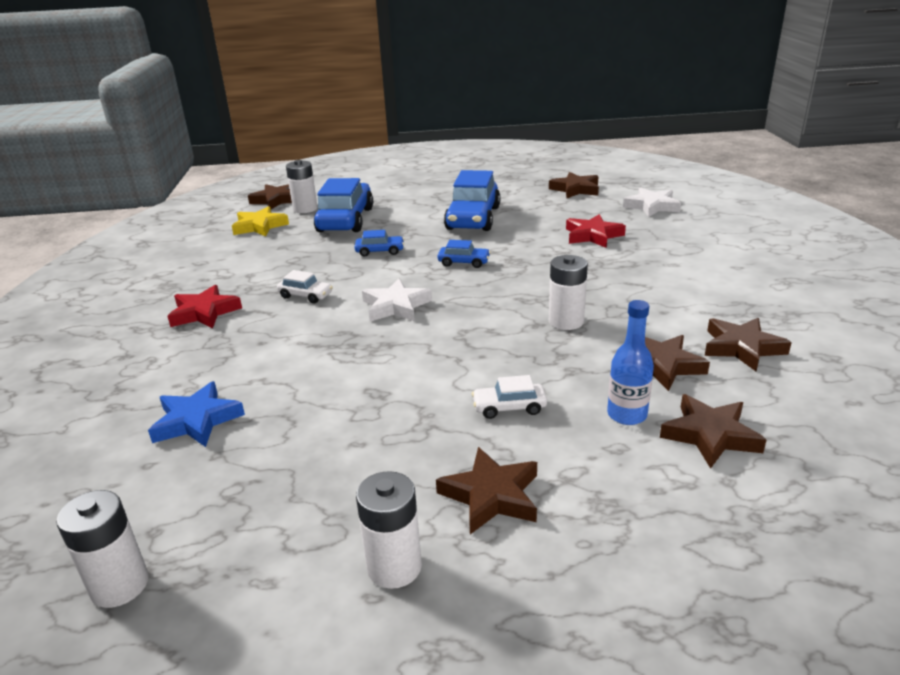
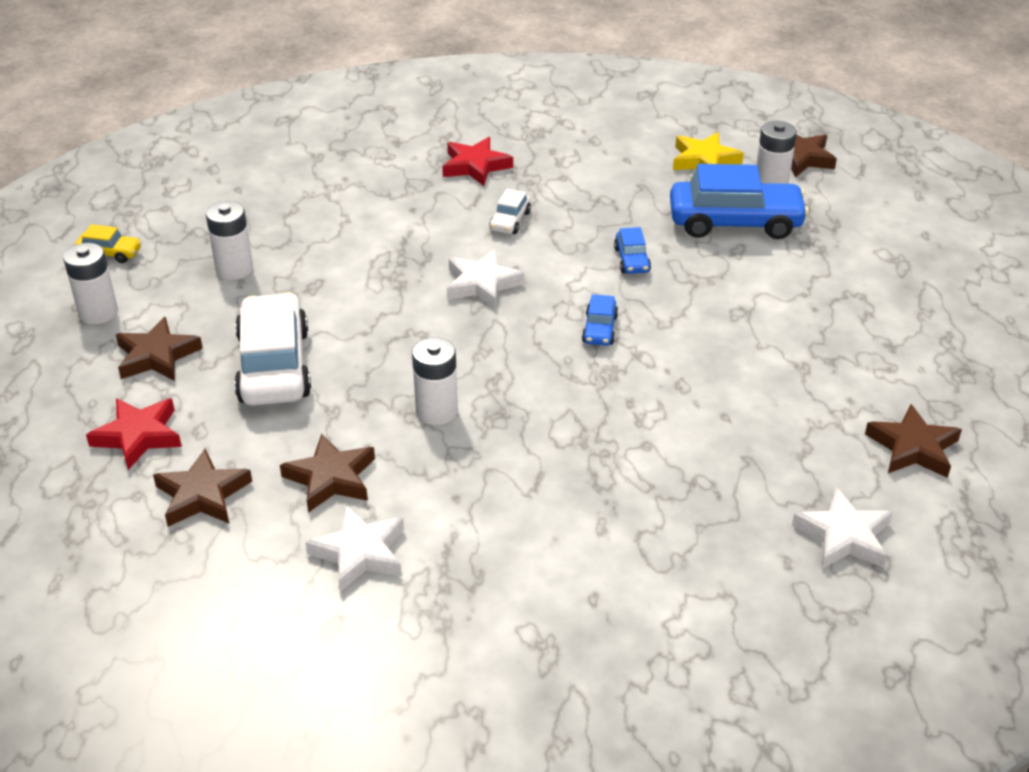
camera: 85 degrees right, 10 degrees up
(120, 585) = (119, 206): white battery -> white battery (234, 269)
(197, 420) = (289, 199): blue star -> none
(248, 577) = (110, 253): none -> yellow car
(473, 218) = (757, 334): blue car -> none
(509, 407) = (274, 366): white car -> white car, size x2.17
(593, 235) = (702, 453): red star -> red star (138, 436)
(627, 415) = (247, 442): blue bottle -> none
(742, 348) = (359, 553): brown star -> white star

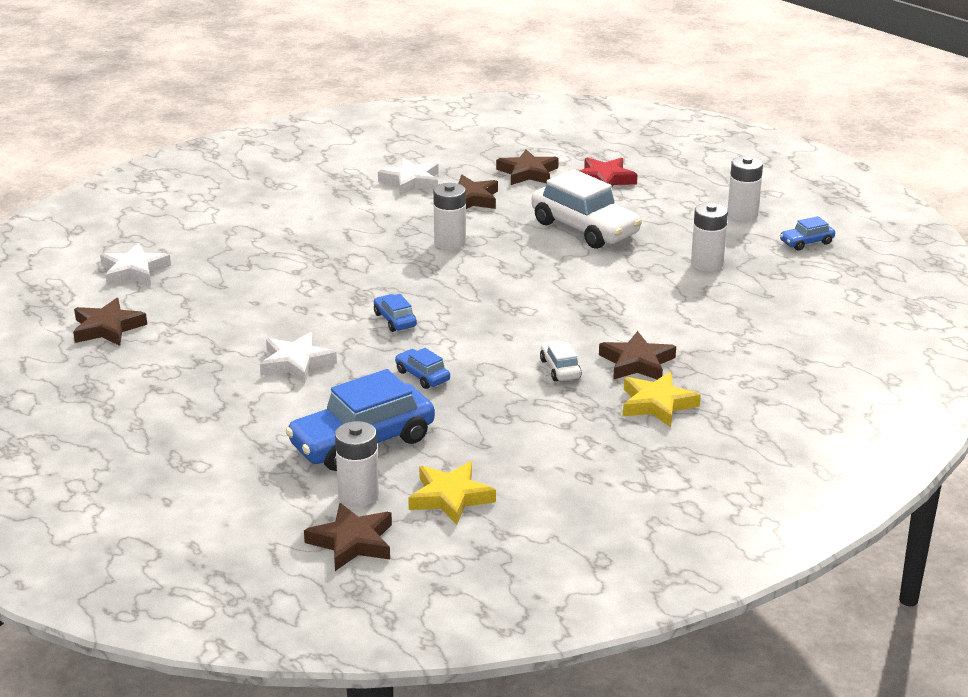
camera: 145 degrees right, 10 degrees down
(110, 253) = (806, 242): yellow car -> blue car
(157, 356) = (664, 209): brown star -> brown star (637, 363)
(475, 166) = (657, 404): red star -> yellow star
(482, 284) = (518, 317): white star -> white star (296, 363)

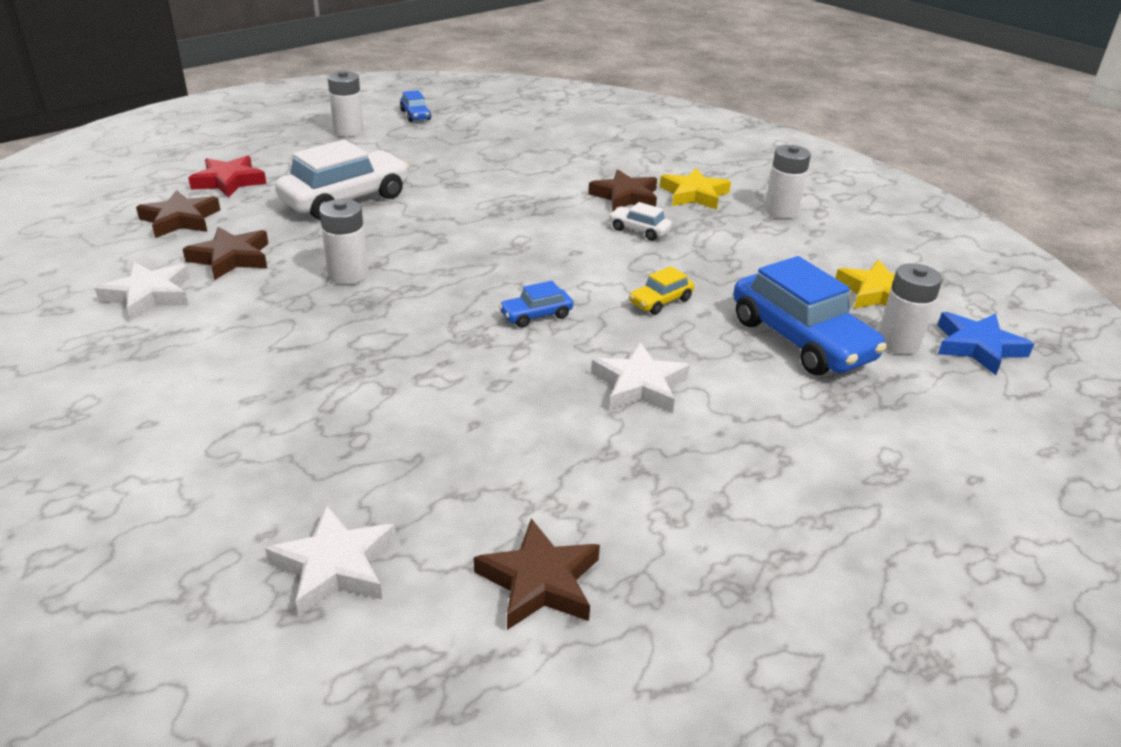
camera: 90 degrees left, 5 degrees up
(352, 542) = (977, 347): brown star -> blue star
(422, 376) = (660, 301): blue car -> yellow car
(560, 369) = (639, 230): white car -> white car turned 45 degrees clockwise
(707, 264) = (443, 154): white battery -> white battery (781, 211)

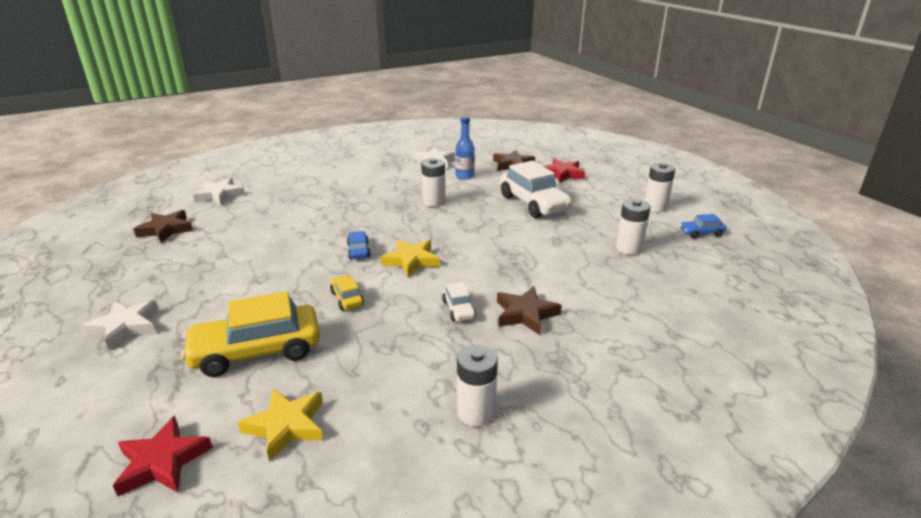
camera: 105 degrees right, 5 degrees down
(231, 258) = (464, 176): brown star -> blue bottle
(639, 230) = (458, 309): white car -> white car turned 120 degrees clockwise
(640, 385) = (264, 273): white star -> white star (125, 327)
(694, 194) = (526, 357): yellow star -> yellow star (411, 261)
(801, 340) = (257, 351): blue car -> yellow car
(898, 343) = (211, 406): white battery -> white battery (629, 248)
(977, 347) = (162, 462): blue star -> red star

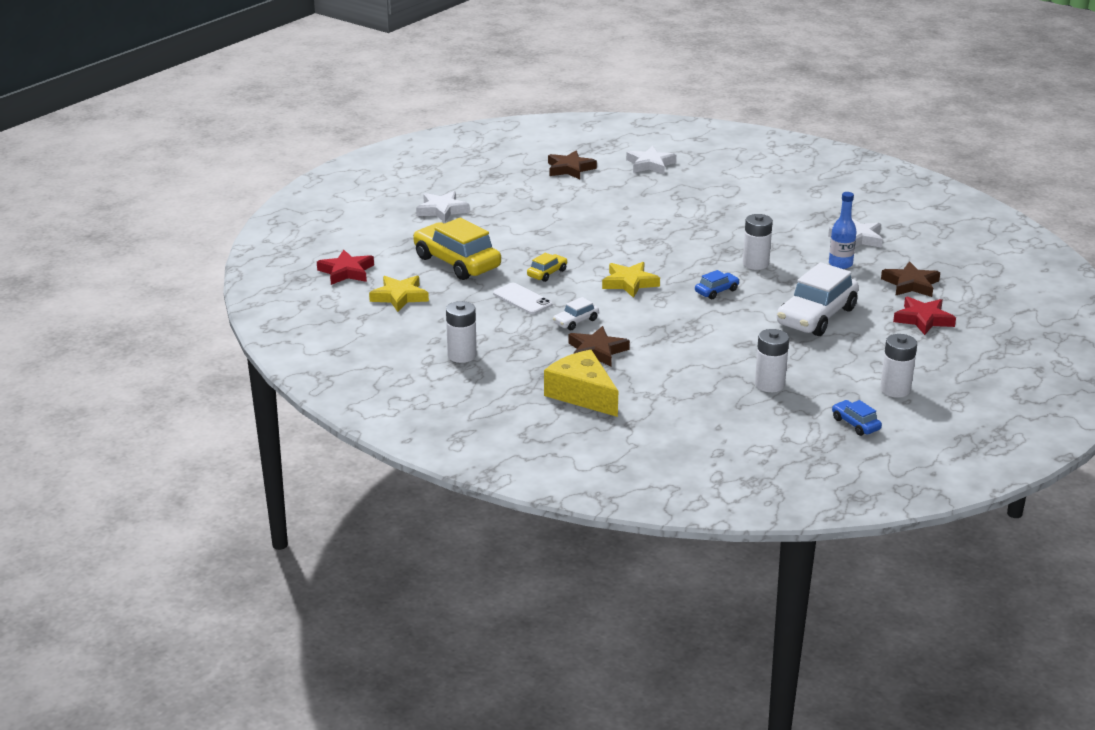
camera: 65 degrees right, 0 degrees up
(358, 251) = (621, 256): blue car -> blue car (716, 291)
(384, 329) = (522, 299): none -> white phone
(607, 347) = (582, 394): none -> yellow cheese

